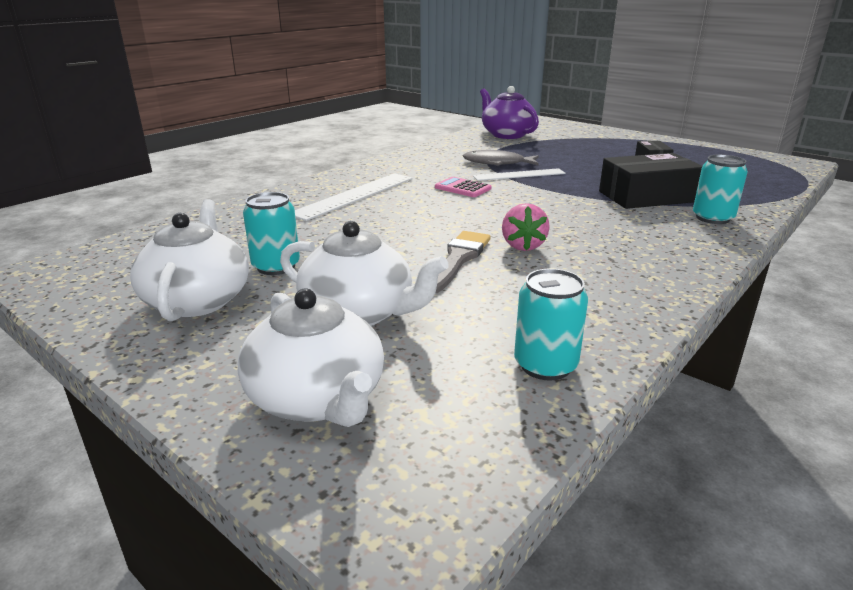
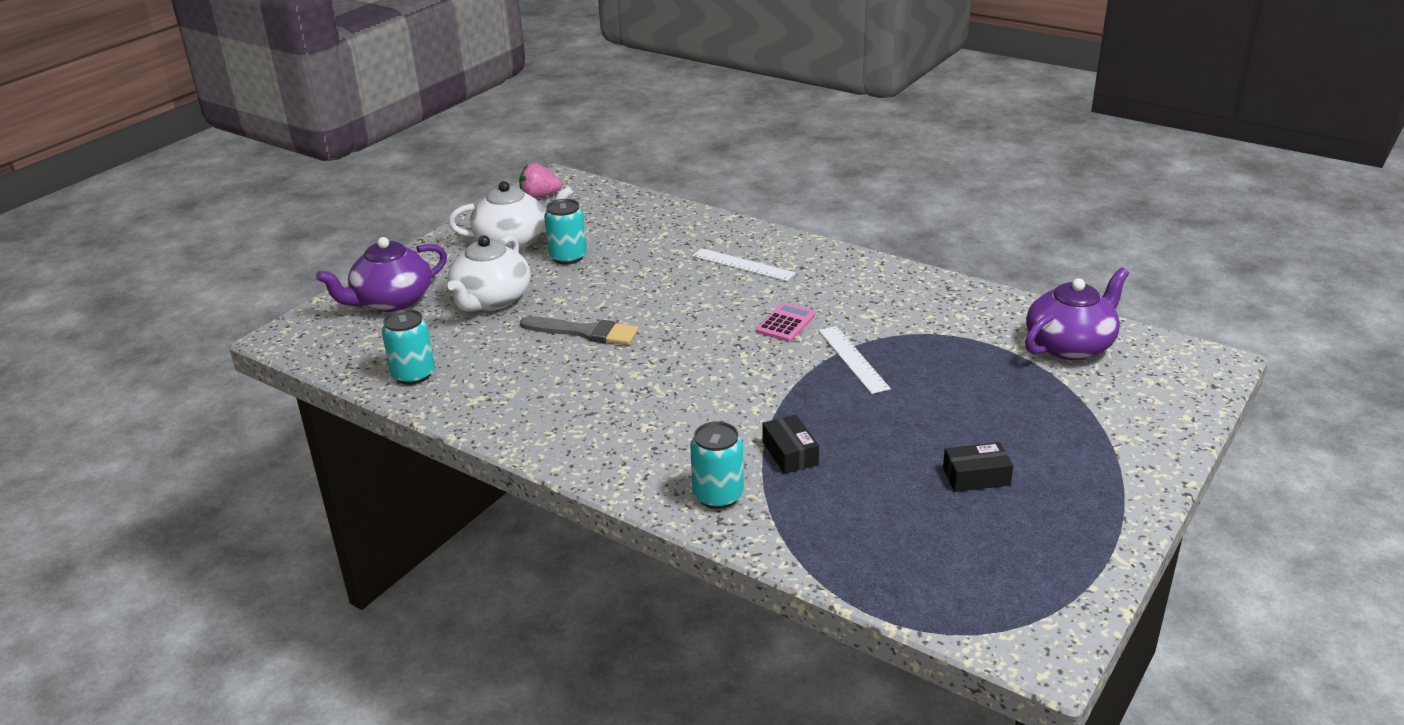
camera: 85 degrees right, 5 degrees up
(318, 399) = (392, 301): white teapot -> purple teapot
(354, 195) = (743, 265): white ruler -> white ruler, size x0.66
(497, 163) = (901, 342): grey fish -> none
(522, 246) = (618, 364): pink strawberry -> pink strawberry (539, 196)
(647, 196) = (790, 453): black box -> black box, size x0.53

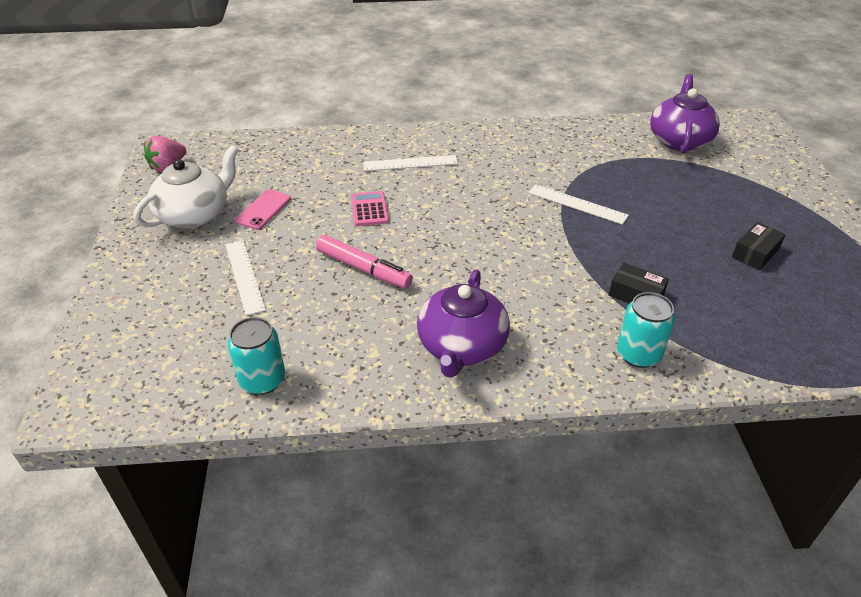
camera: 40 degrees left, 10 degrees up
(392, 301) = (146, 318): purple teapot -> purple teapot (461, 346)
(491, 300) = (244, 276): white teapot -> white ruler
(568, 257) = (263, 210): turquoise can -> pink phone
(584, 332) = (364, 269): grey brush -> pink marker
(786, 323) = (500, 196): pink calculator -> pink calculator (369, 209)

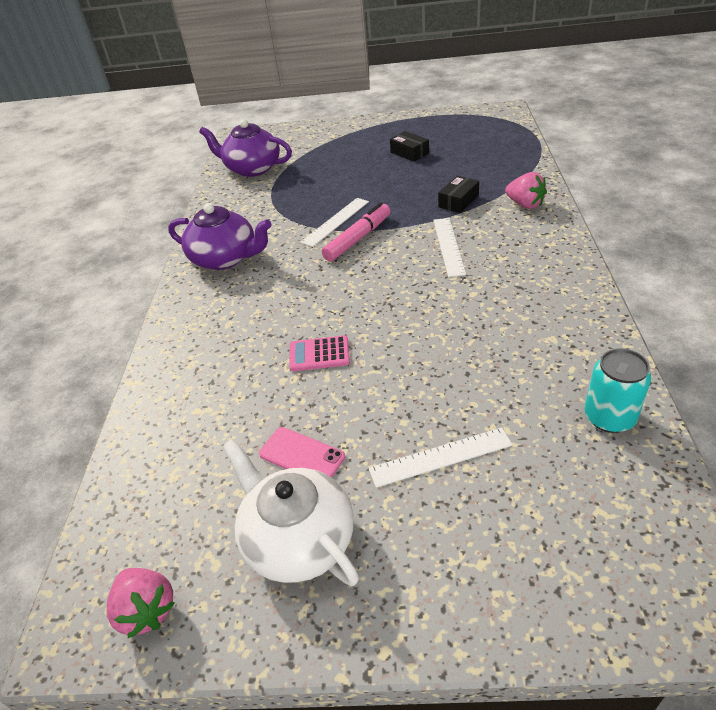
camera: 80 degrees left, 0 degrees up
(364, 269) = (427, 352): pink marker -> pink marker (358, 238)
(410, 163) = (234, 325): white ruler -> white ruler (448, 246)
(461, 346) = (533, 286): purple teapot -> purple teapot (225, 258)
(638, 354) = (525, 204): turquoise can -> pink strawberry

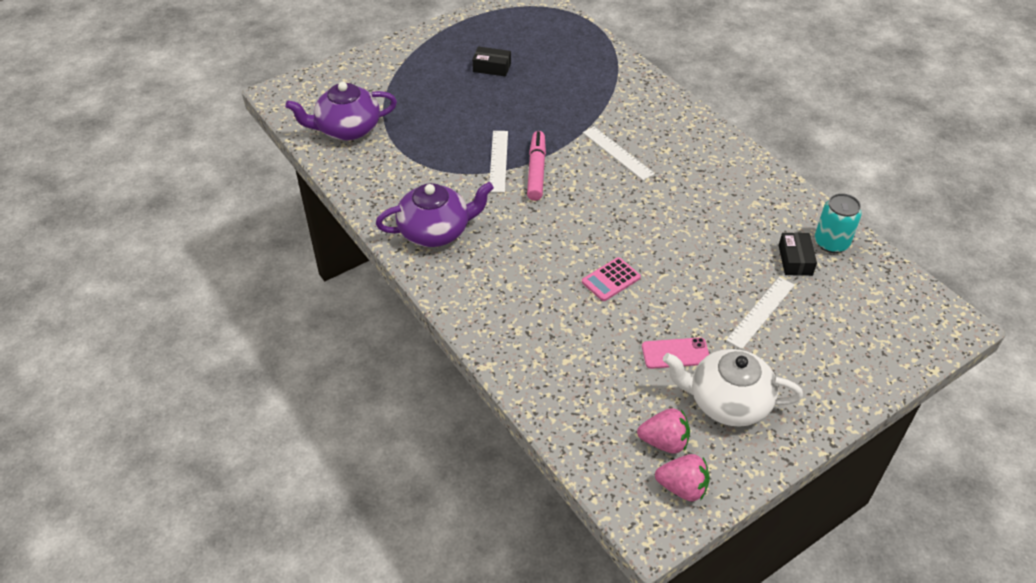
camera: 40 degrees left, 5 degrees up
(458, 201) = (585, 107): black box -> black box (795, 260)
(525, 204) = (641, 95): pink strawberry -> pink strawberry (664, 442)

